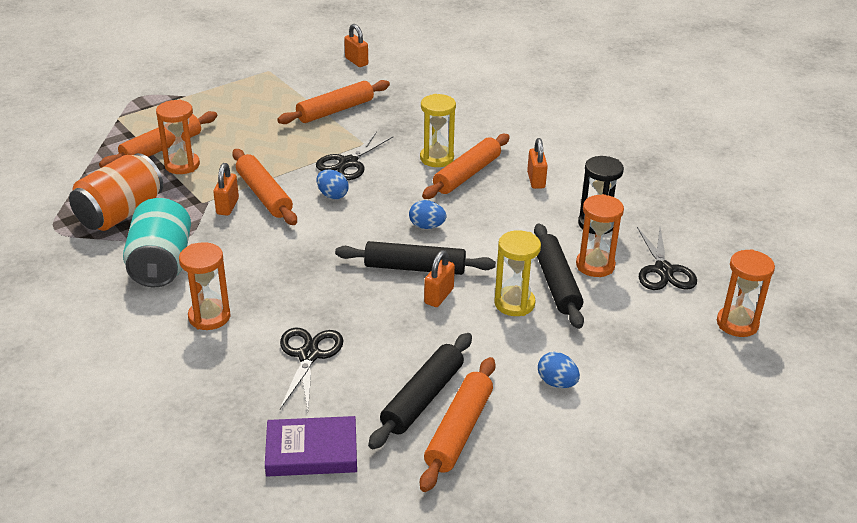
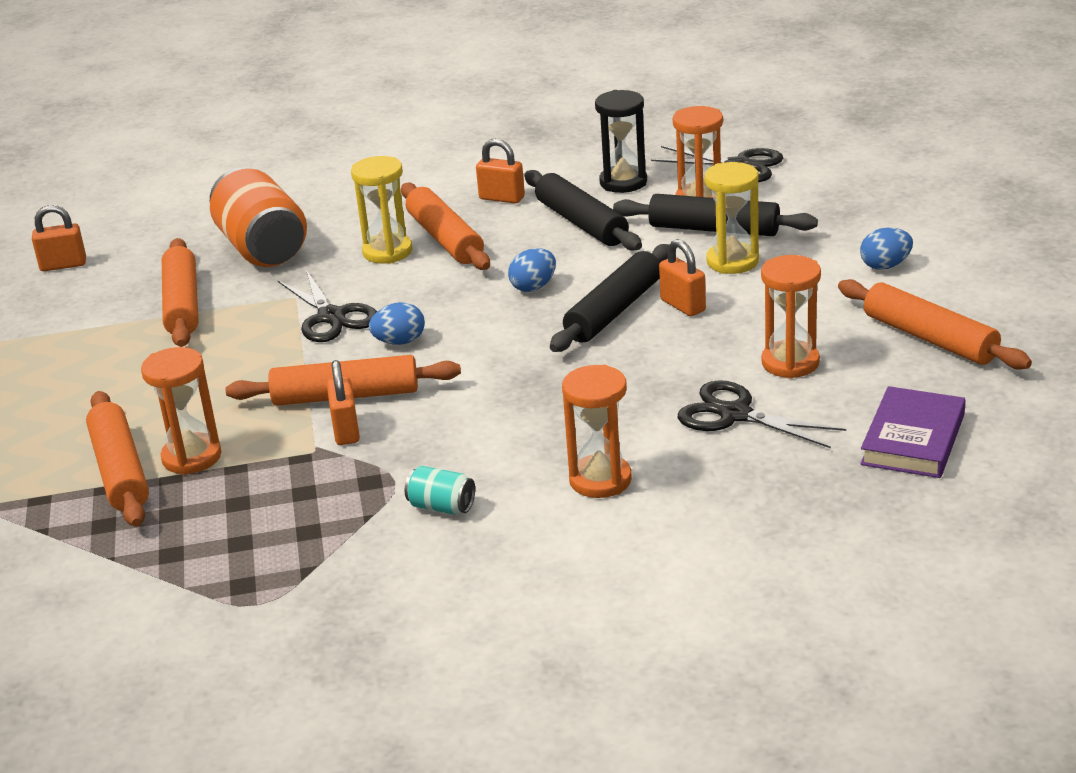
camera: 60 degrees left, 5 degrees down
(120, 214) = (273, 531): orange can -> orange can (262, 248)
(161, 264) = (441, 507): turquoise can -> turquoise can, size x0.45
(227, 206) = (346, 430): orange padlock -> orange padlock turned 45 degrees clockwise
(422, 398) = (862, 350): black rolling pin -> black rolling pin (581, 223)
(737, 324) = (854, 151): orange hourglass -> orange hourglass (790, 363)

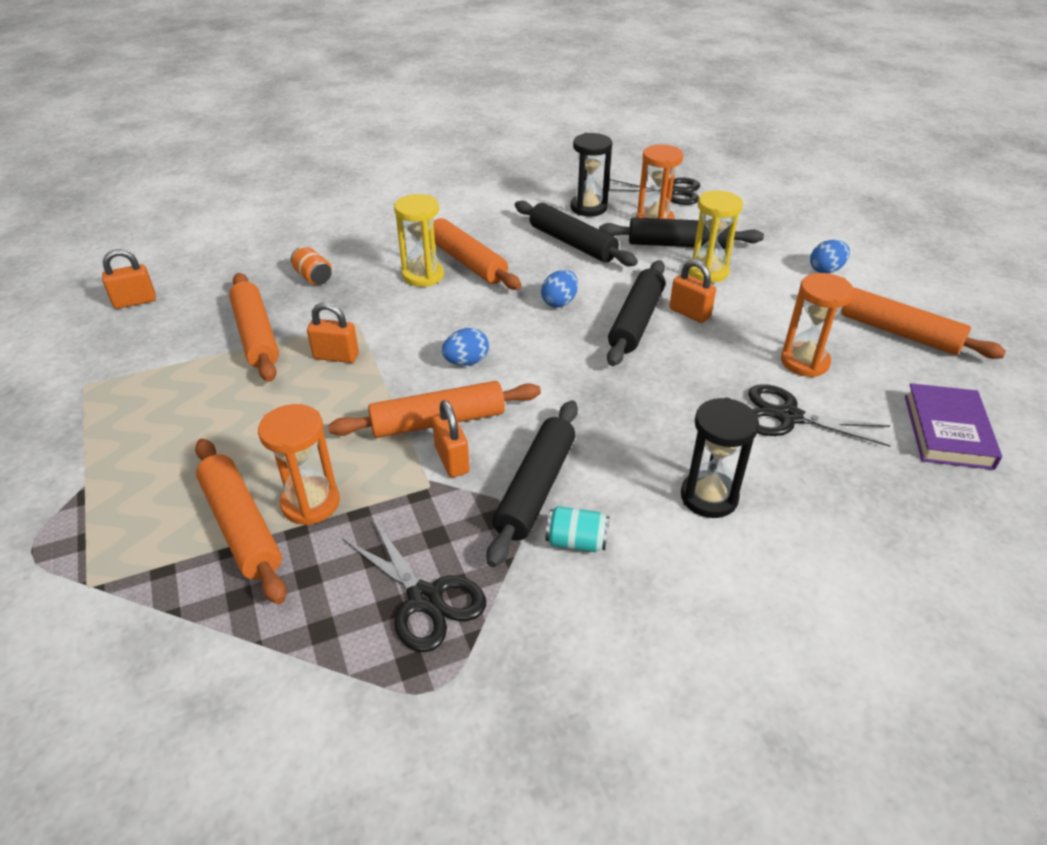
camera: 15 degrees left, 10 degrees up
(262, 248) = (313, 277): orange can -> orange can, size x0.45
(331, 317) = (396, 340): black scissors -> black scissors (425, 599)
(422, 460) = (536, 488): none -> black rolling pin
(502, 198) = (499, 224): orange padlock -> orange padlock (336, 356)
(600, 480) = (709, 497): orange hourglass -> black hourglass

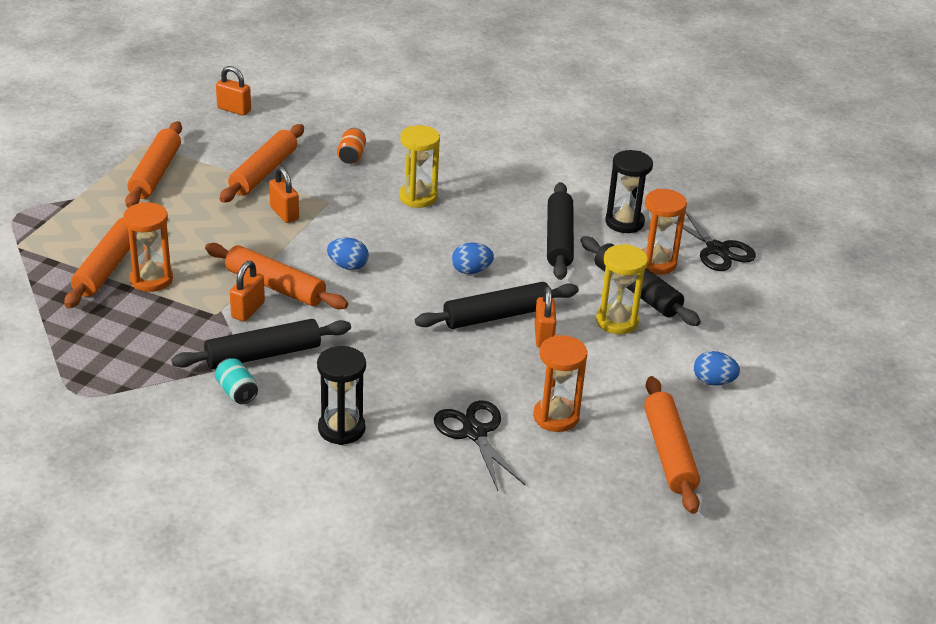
camera: 45 degrees right, 5 degrees down
(425, 599) = (130, 358): black scissors -> none
(467, 261) = (463, 206): orange rolling pin -> orange rolling pin (155, 173)
(947, 431) = (559, 518): purple book -> none

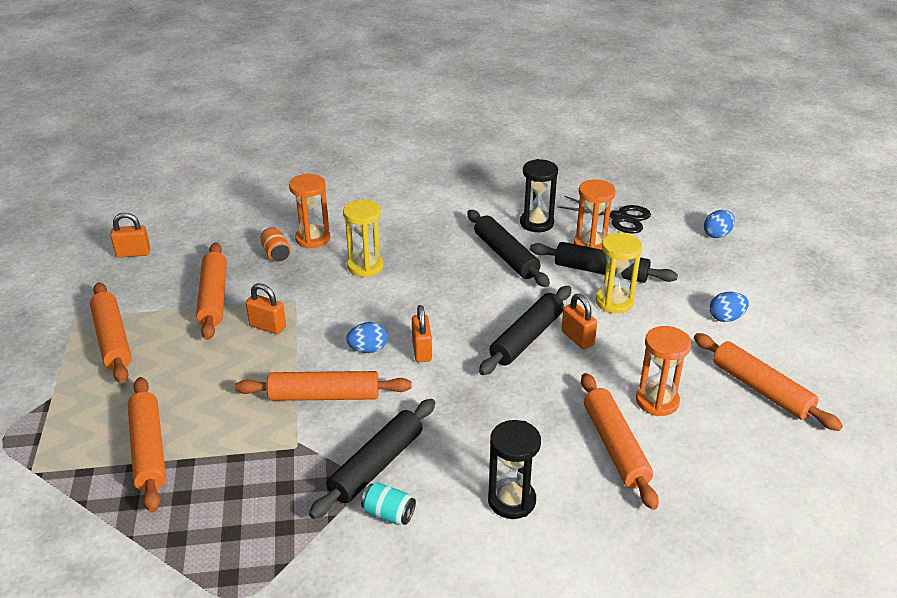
camera: 30 degrees left, 0 degrees up
(151, 279) = (204, 442): orange hourglass -> orange hourglass (312, 239)
(248, 310) = (322, 429): orange padlock -> orange padlock (422, 351)
(471, 271) = (469, 309): blue egg -> blue egg (717, 234)
(475, 433) = (615, 446): black scissors -> orange rolling pin

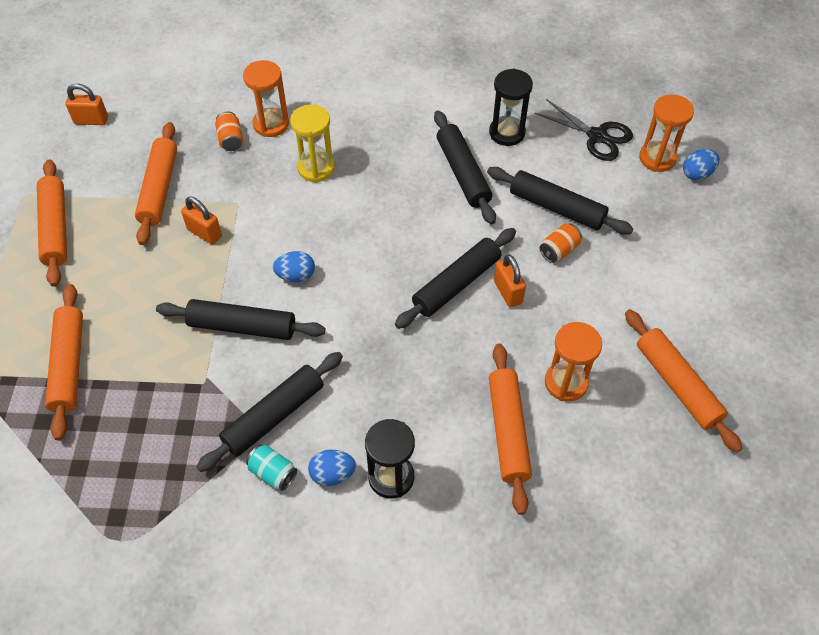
camera: 10 degrees right, 20 degrees up
(324, 396) = (242, 326): orange rolling pin -> black rolling pin
(422, 351) = (348, 285): orange padlock -> none
(591, 245) = (556, 170): orange hourglass -> orange hourglass (657, 158)
(614, 302) = (559, 250): yellow hourglass -> orange can
(726, 318) = (670, 288): blue egg -> blue egg (332, 474)

